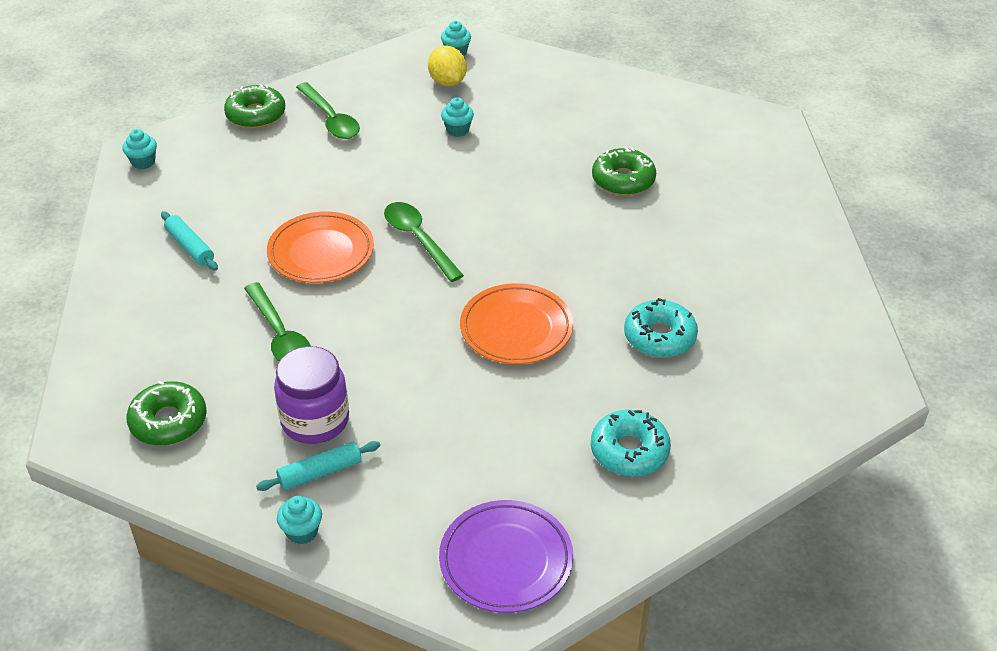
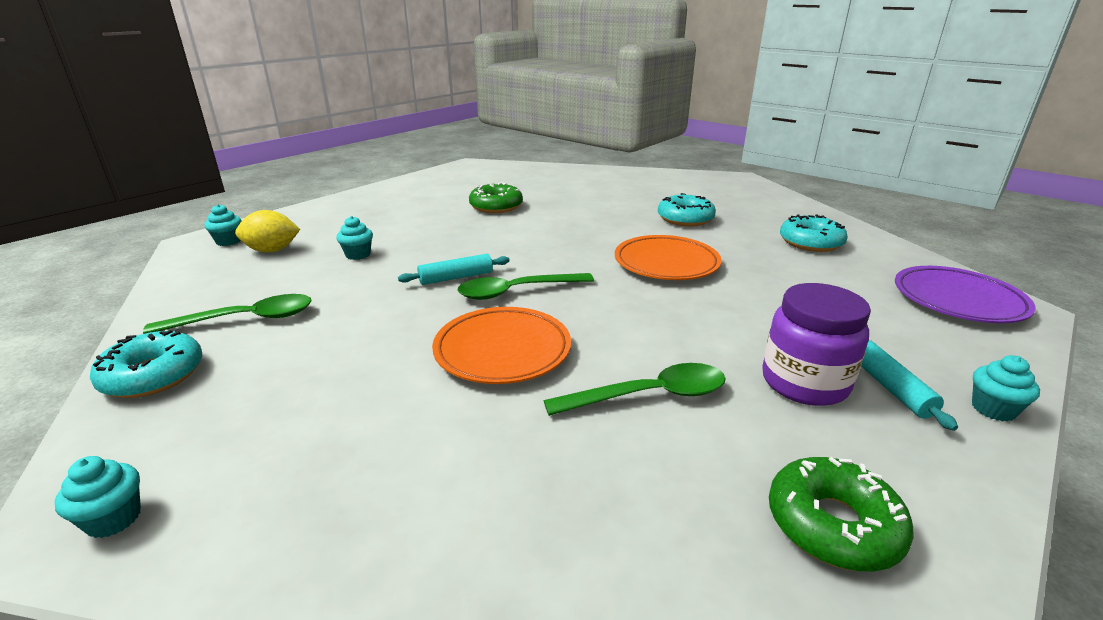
camera: 75 degrees left, 15 degrees down
(190, 247) = (415, 470): turquoise rolling pin -> turquoise rolling pin (456, 277)
(256, 115) = (153, 375): green donut -> turquoise donut

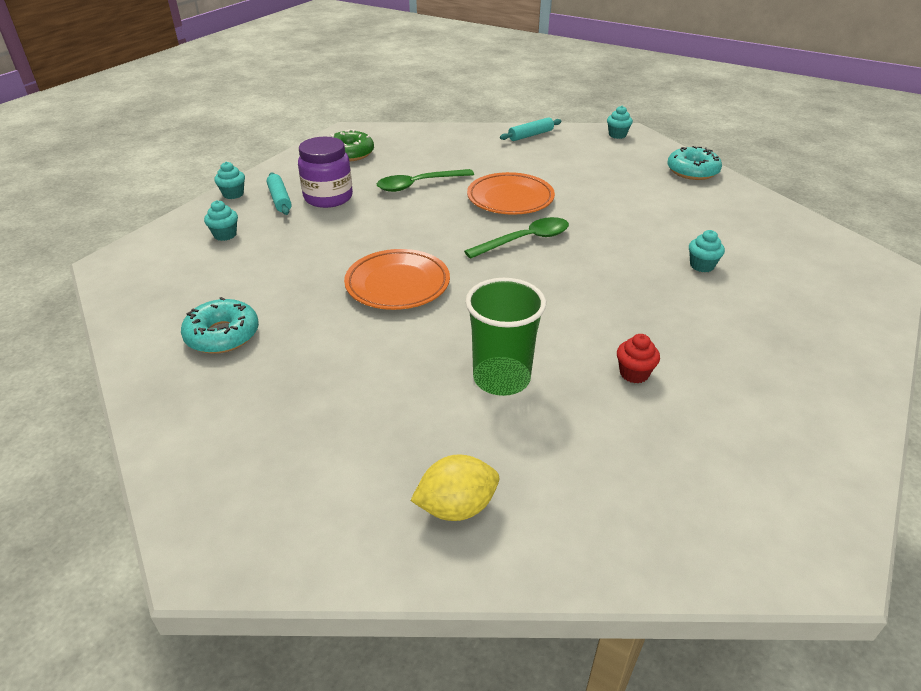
camera: 170 degrees right, 10 degrees up
(228, 241) = (854, 270): turquoise cupcake -> turquoise cupcake (225, 235)
(246, 319) = (697, 202): green spoon -> none
(272, 250) = (790, 263): yellow lemon -> yellow lemon (456, 507)
(456, 277) = (585, 249): turquoise rolling pin -> turquoise rolling pin (530, 135)
(496, 206) = (634, 373): green donut -> red cupcake
(586, 210) = (501, 378): none -> green cup
(685, 219) = (361, 371): turquoise donut -> none
(958, 300) = (154, 266): purple plate -> none

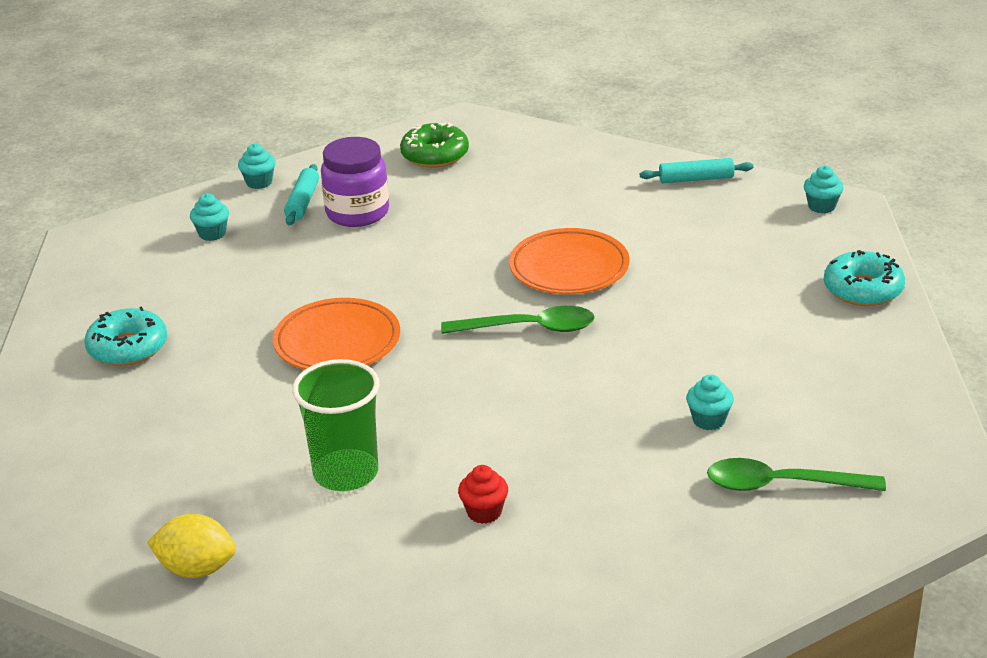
camera: 30 degrees right, 5 degrees down
(418, 185) = (476, 221): green spoon -> green spoon (781, 485)

